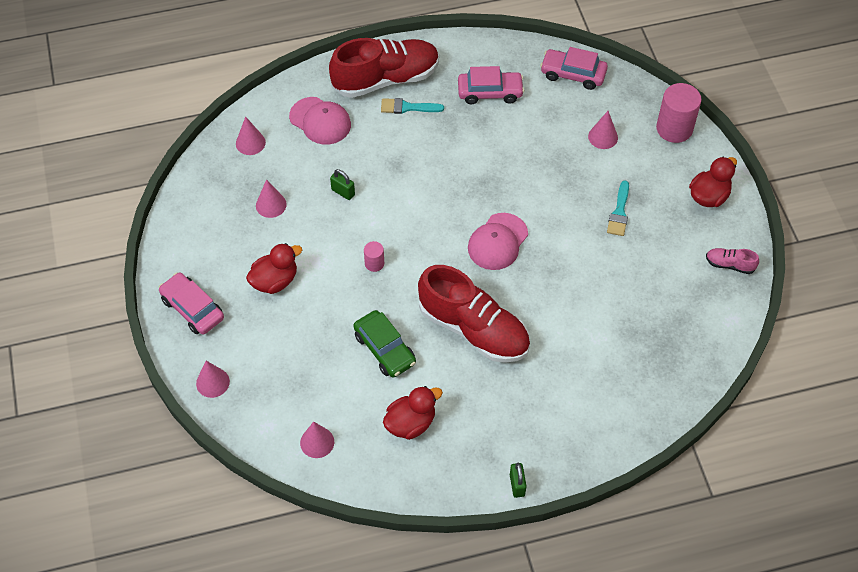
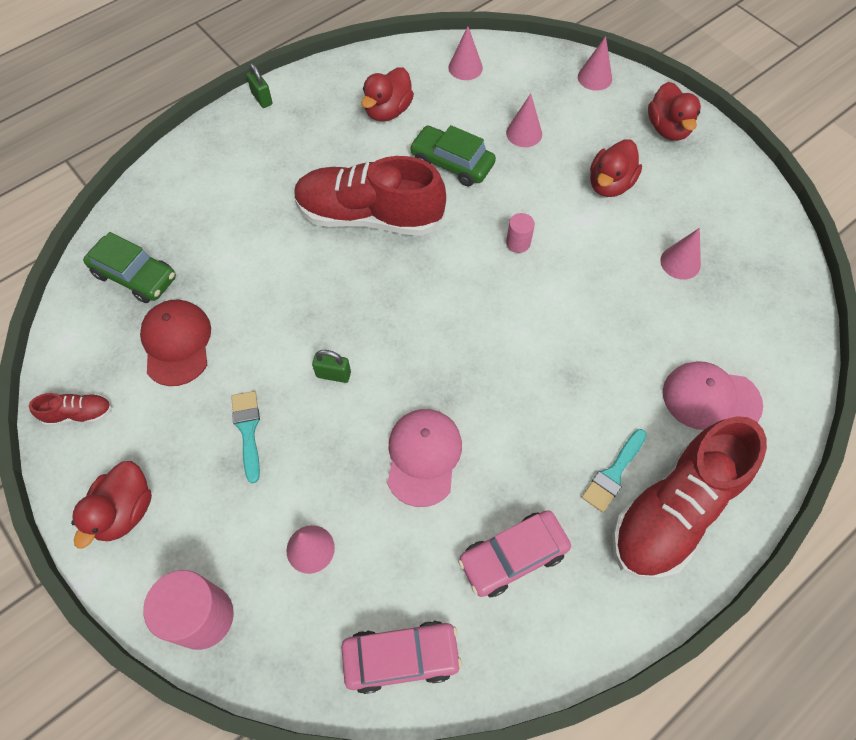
camera: 155 degrees right, 5 degrees up
(192, 308) = (668, 128): pink car -> red duck
(250, 143) = (768, 329): pink cone -> pink cone (524, 133)
(343, 192) = (611, 312): green padlock -> green padlock (333, 374)
(407, 107) = (613, 473): turquoise brush -> turquoise brush turned 150 degrees clockwise
(497, 242) = (390, 325): pink cap -> pink cap (423, 457)
(652, 287) = (177, 343): none -> red cap
(671, 351) = (135, 276): none -> green car
(729, 264) = (79, 414): pink shoe -> red shoe

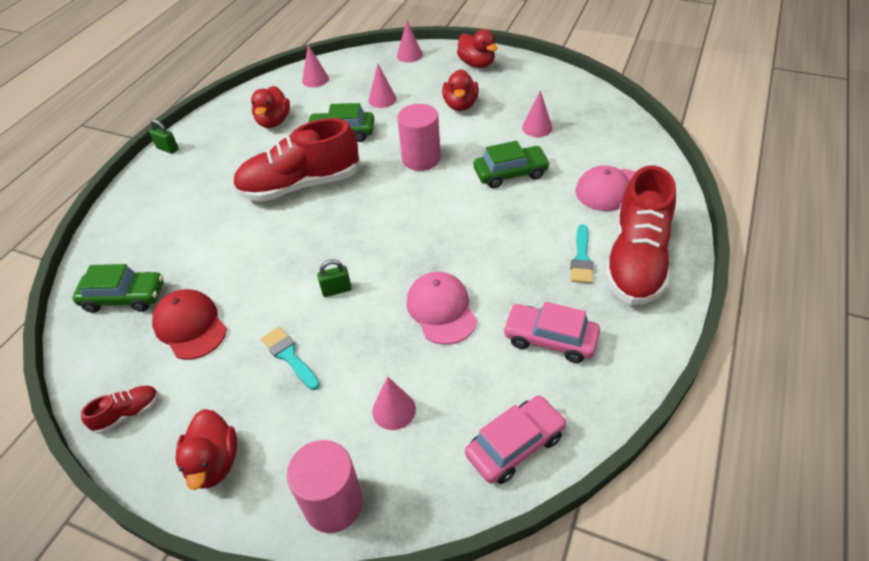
camera: 25 degrees left, 15 degrees down
(513, 556) = (550, 339): pink car -> pink car turned 75 degrees clockwise
(518, 243) = (421, 159): pink cylinder -> pink cylinder, size x1.99
(606, 314) = (510, 173): none -> green car

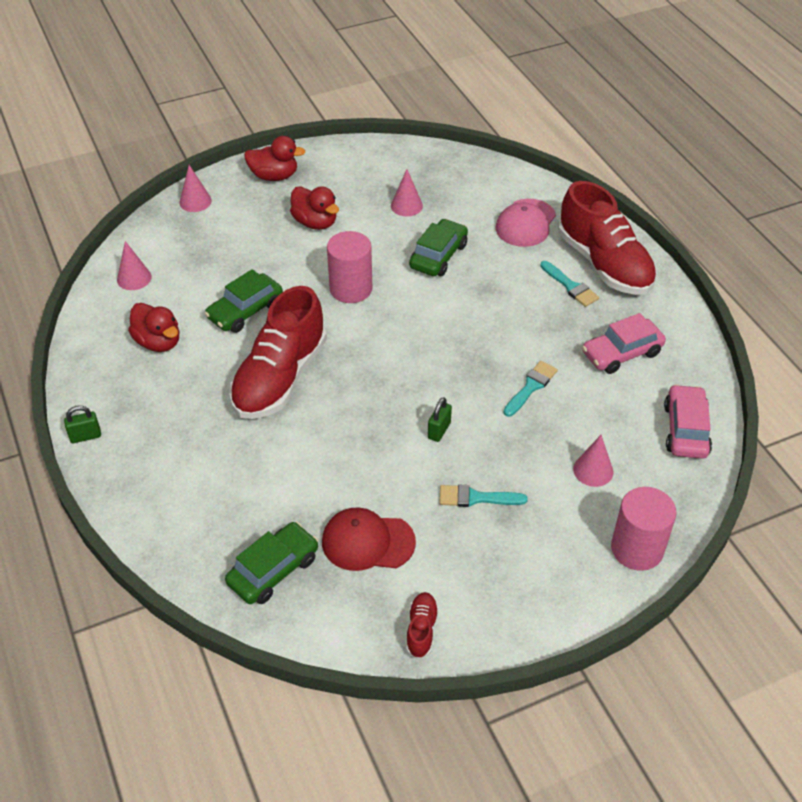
camera: 50 degrees left, 0 degrees up
(214, 463) = (532, 598): red duck -> none
(382, 99) = (235, 258): pink cone -> none
(441, 309) = (531, 387): pink cap -> turquoise brush

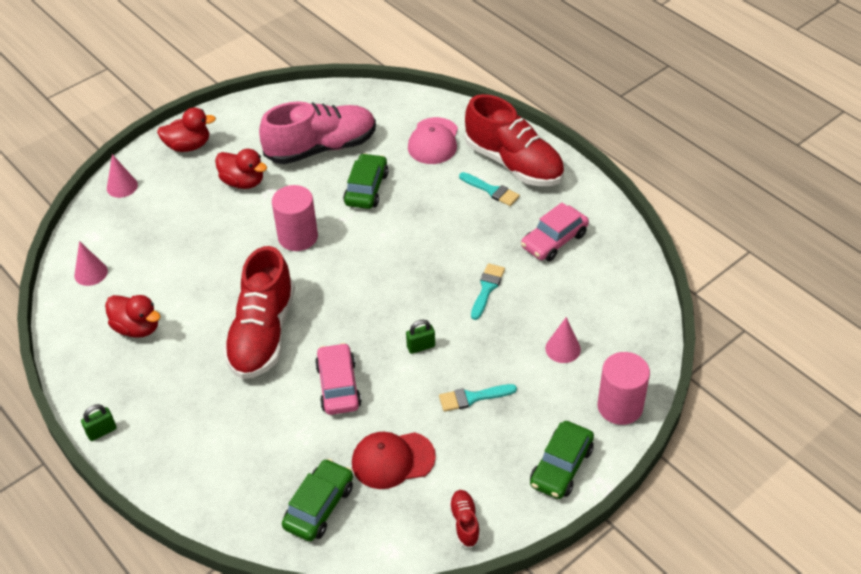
camera: 15 degrees left, 0 degrees up
(245, 311) = (208, 280): green car -> green car (561, 466)
(406, 206) = (321, 148): pink cone -> pink shoe
(439, 430) = (421, 347): green padlock -> green padlock turned 60 degrees clockwise
(685, 430) = (628, 295): pink car -> pink car (338, 386)

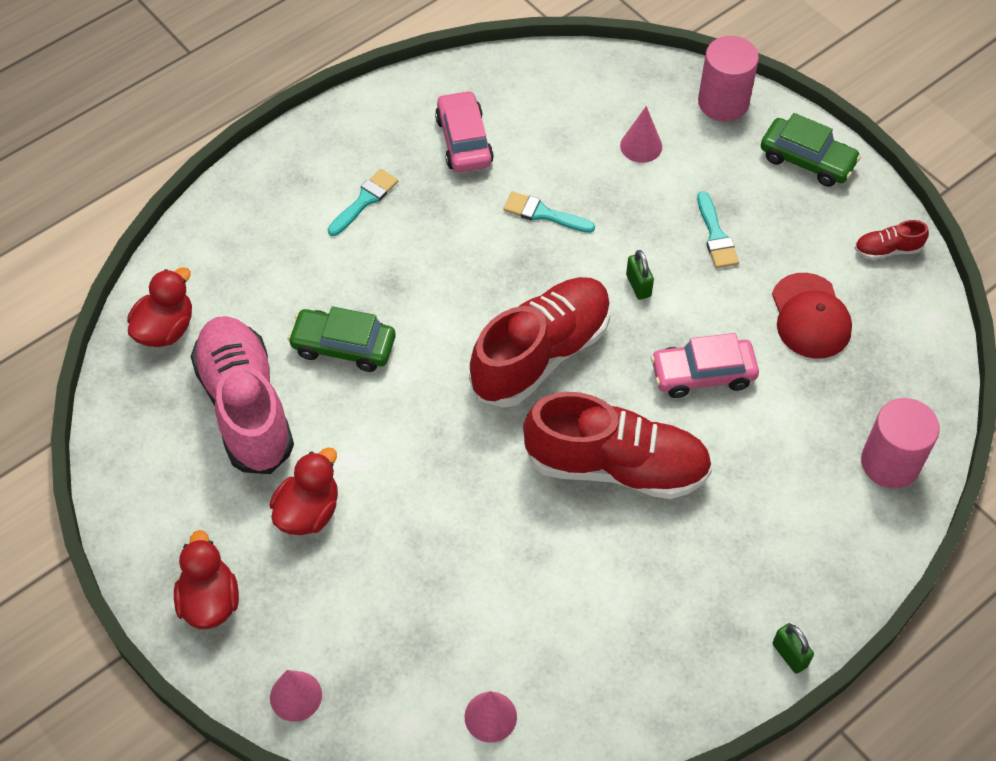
camera: 90 degrees left, 10 degrees up
(137, 328) = (604, 632): red duck -> red duck (165, 329)
(298, 237) = (434, 431): pink cylinder -> pink cylinder (890, 463)
(319, 506) = (881, 390): green car -> none
(433, 141) = (254, 263): pink cap -> none
(514, 163) = (315, 173): red shoe -> red shoe (541, 354)
(554, 240) = (464, 141): pink car -> pink car turned 150 degrees counterclockwise

